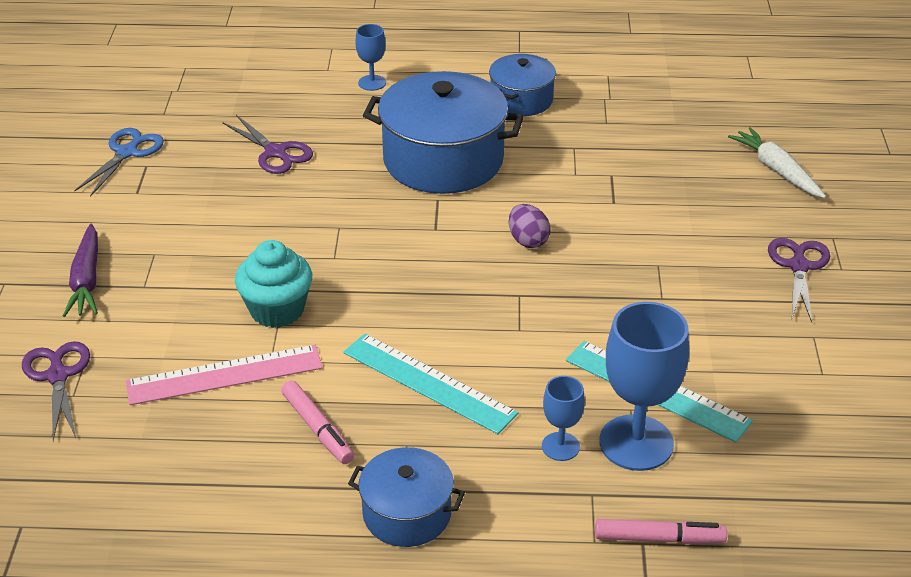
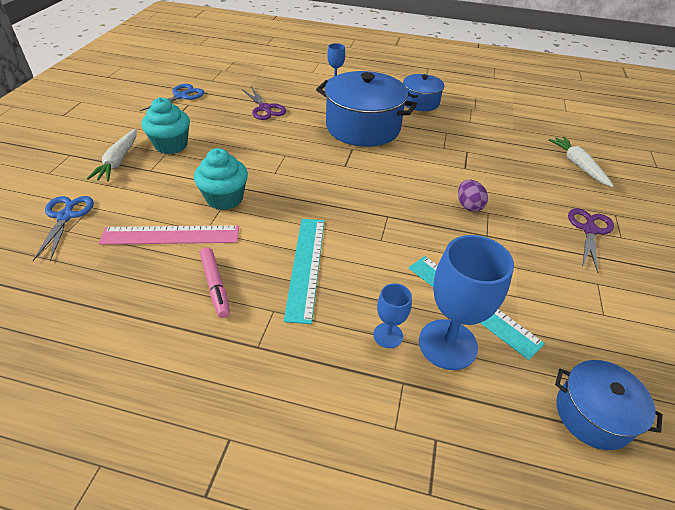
camera: 10 degrees right, 5 degrees up
(58, 376) = (66, 216): purple scissors -> blue scissors
(86, 280) = (118, 161): purple carrot -> white carrot
(155, 241) = (171, 145): none -> turquoise cupcake
(407, 513) = (252, 369): blue pot -> blue pot (593, 414)
(428, 383) = (305, 266): turquoise ruler -> turquoise ruler turned 45 degrees clockwise
(528, 240) = (403, 182): purple egg -> purple egg (469, 206)
(659, 538) = (450, 438): pink marker -> none

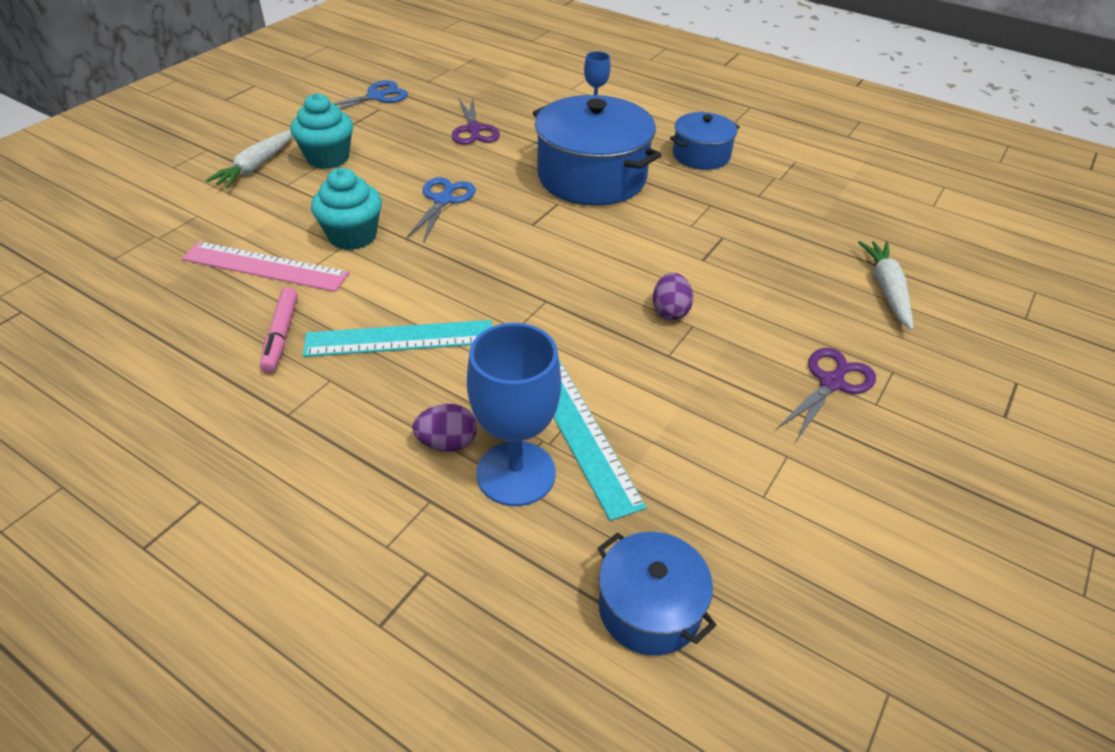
camera: 20 degrees right, 0 degrees up
(66, 216) = (164, 221): blue scissors -> blue scissors (443, 200)
(305, 266) = (399, 338): turquoise ruler -> turquoise ruler turned 60 degrees clockwise
(388, 335) = (447, 443): blue goblet -> purple egg

